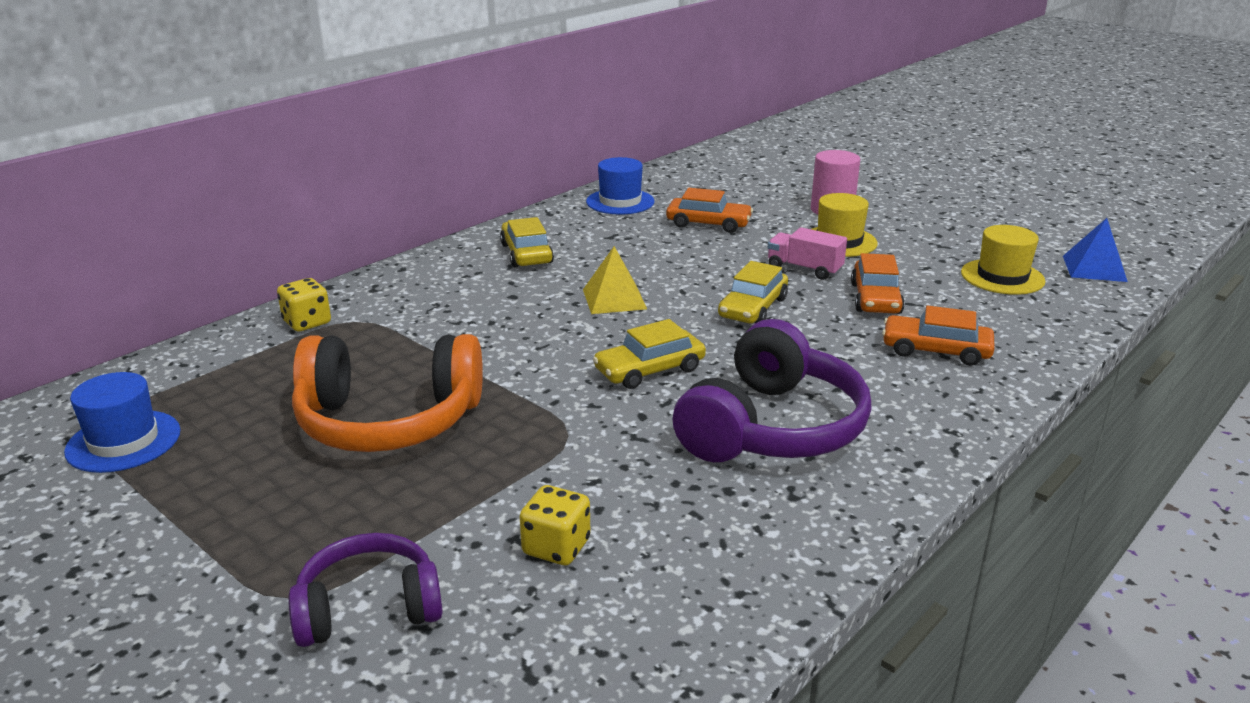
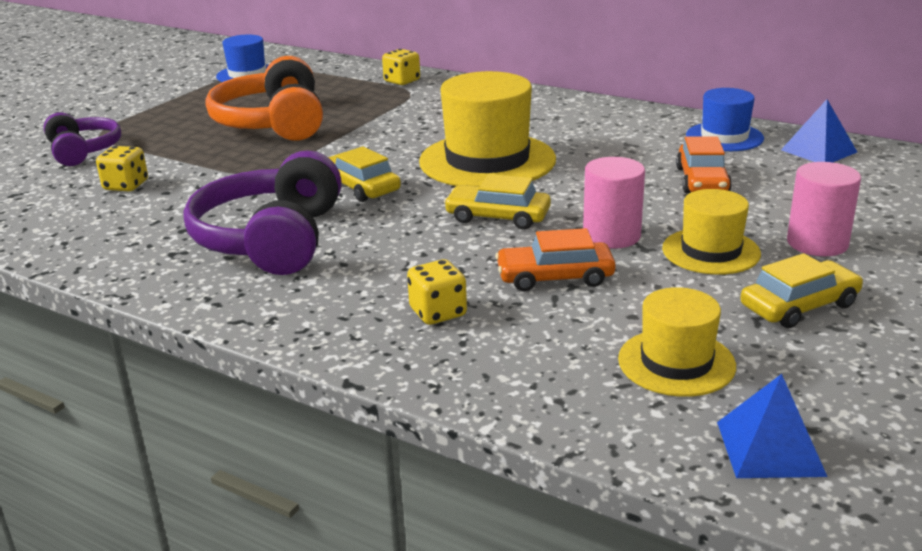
camera: 80 degrees right, 0 degrees up
(526, 254) = (562, 120): yellow car -> yellow car (799, 306)
(614, 299) = (487, 161): yellow pyramid -> yellow hat
(669, 180) = (818, 151): none -> blue pyramid
(772, 428) = (271, 239): purple headphones -> purple headphones turned 75 degrees clockwise
(804, 269) = (611, 236): pink truck -> pink cylinder
(936, 350) = (438, 312): orange car -> yellow dice

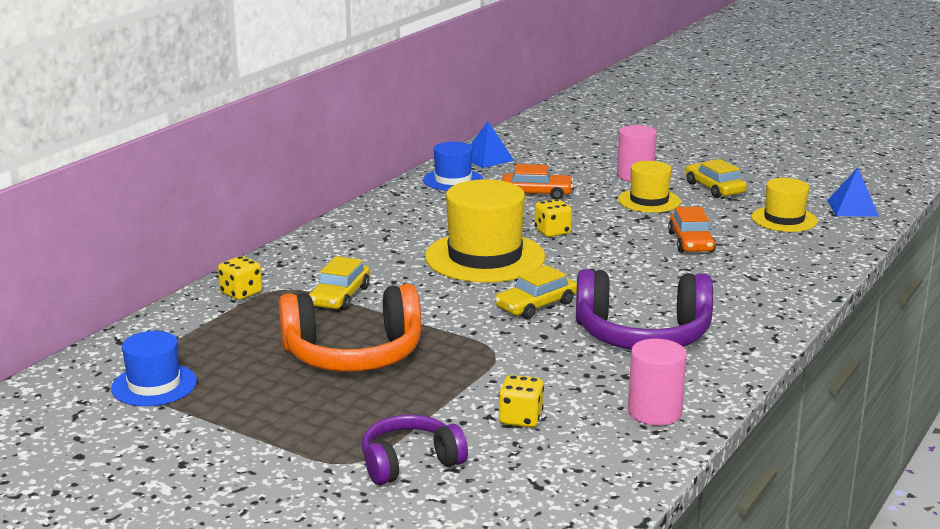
camera: 90 degrees left, 5 degrees down
(438, 312) = (746, 275): yellow dice -> yellow dice (552, 232)
(498, 217) = (598, 256): yellow car -> yellow car (340, 296)
(611, 236) = (628, 224): pink cylinder -> pink cylinder (654, 412)

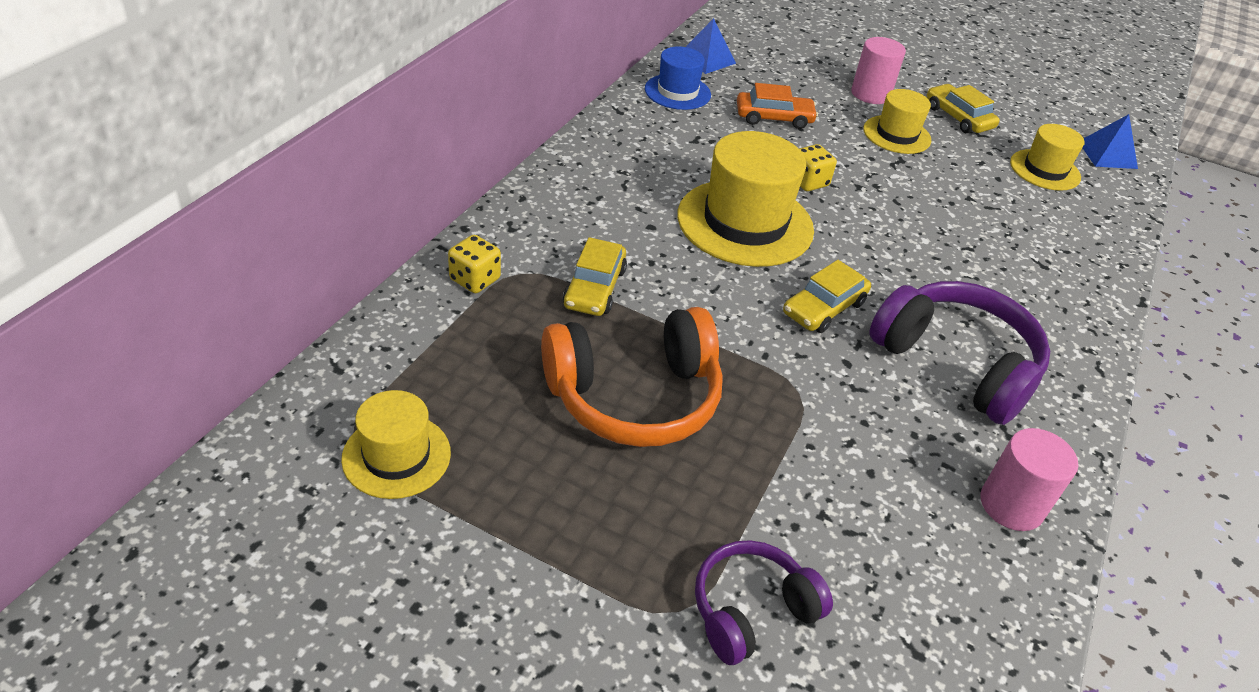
camera: 10 degrees left, 20 degrees up
(154, 385) = (396, 456): blue hat -> yellow hat
(520, 418) = (862, 519): yellow dice -> none
(642, 335) = (956, 363): purple headphones -> purple headphones turned 135 degrees counterclockwise
(691, 242) = (960, 204): orange car -> none

